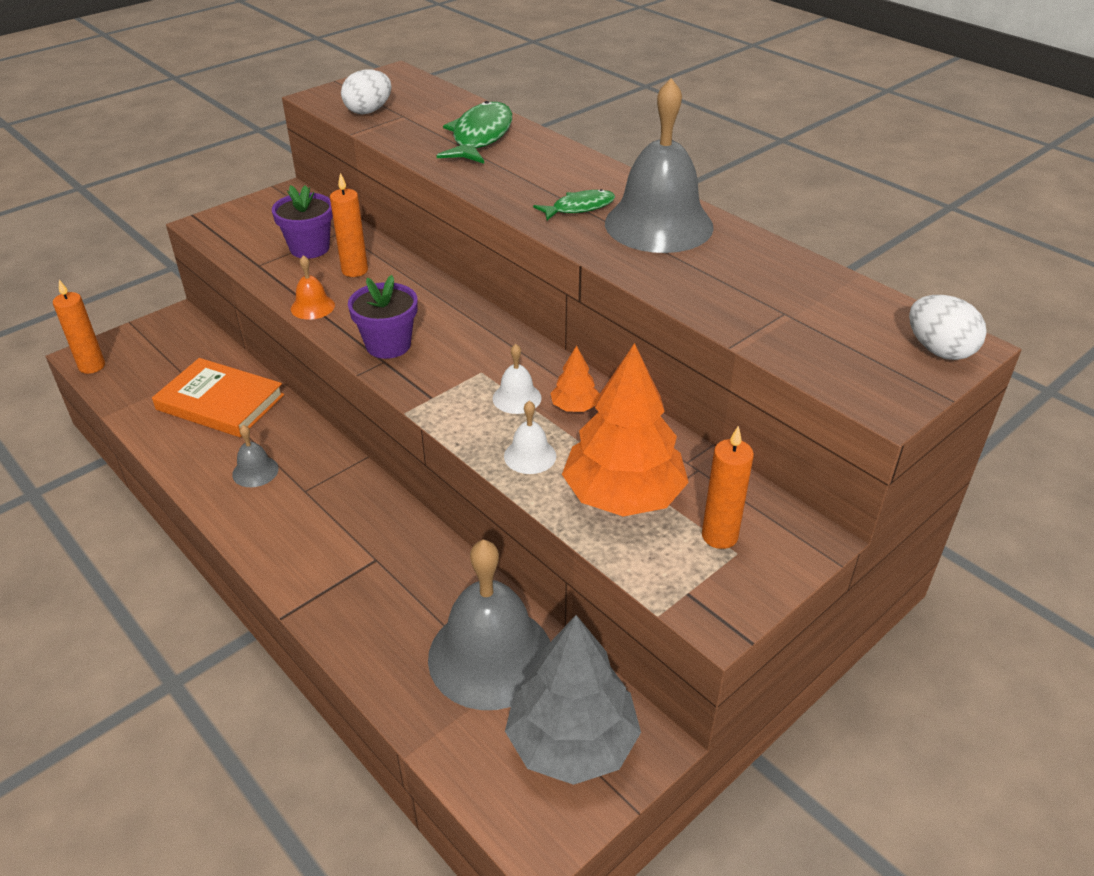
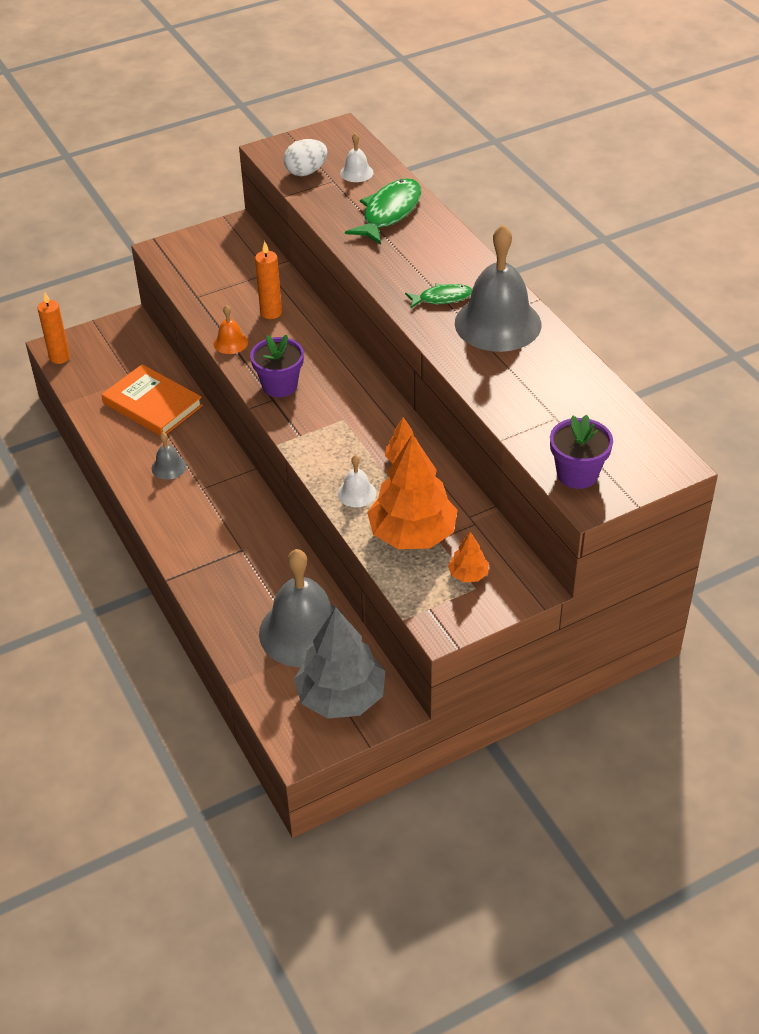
camera: 15 degrees right, 5 degrees up
(309, 248) = (240, 286): purple flower pot -> purple flower pot (577, 474)
(517, 398) = (362, 445): white bell -> white bell (356, 172)
(719, 536) = (468, 574): orange candle -> orange tree
(939, 350) = (653, 466): white egg -> none

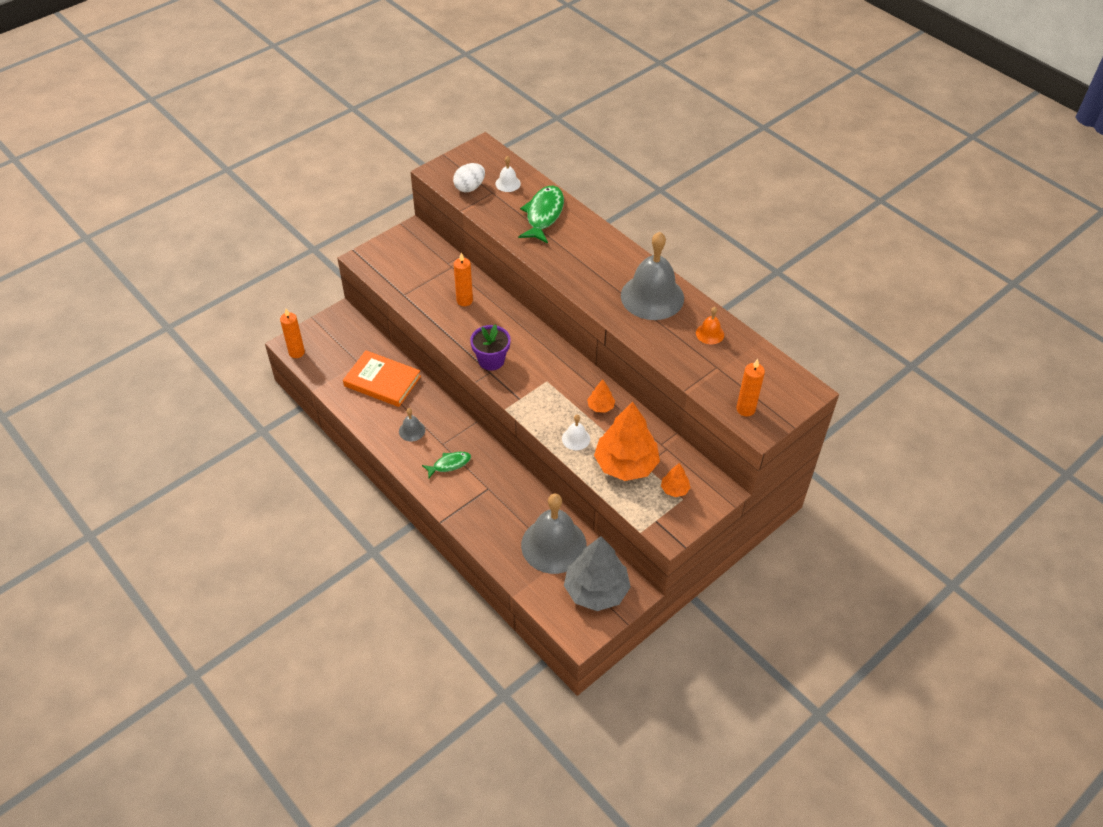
camera: 15 degrees left, 5 degrees up
(230, 342) = (442, 330): orange bell -> orange bell (710, 333)
(442, 298) = (605, 281): green fish -> green fish (449, 464)
(577, 474) = (745, 409): purple flower pot -> orange candle

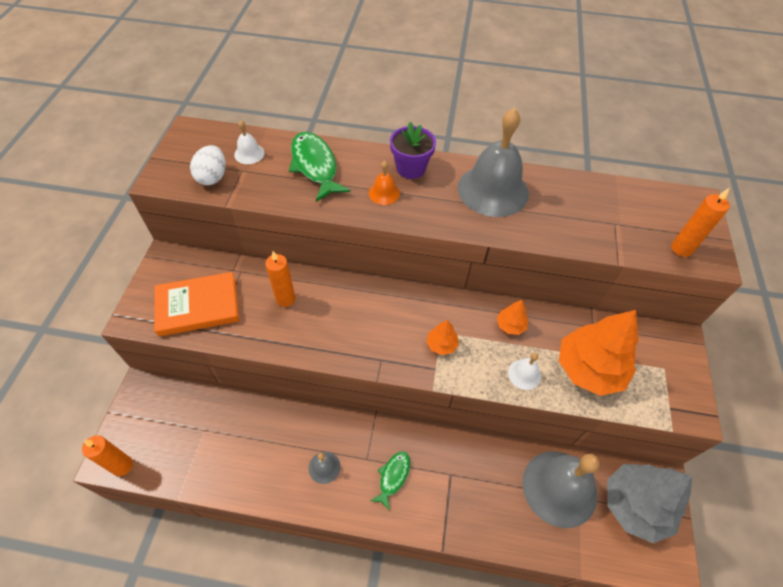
camera: 40 degrees left, 5 degrees up
(382, 381) = (247, 433): orange book -> orange book (198, 306)
(491, 360) = (370, 346): purple flower pot -> purple flower pot (410, 168)
(674, 489) = (649, 363): orange tree -> orange tree (441, 344)
(710, 333) = (574, 196): orange bell -> orange bell (384, 193)

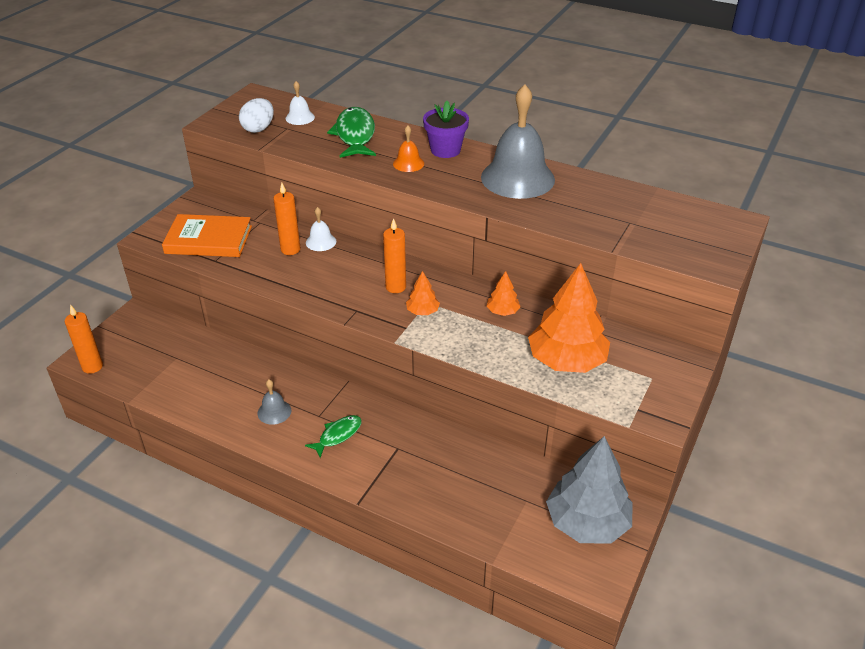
camera: 20 degrees right, 15 degrees down
(524, 374) = (494, 350): white bell -> white bell (321, 242)
(559, 488) = (509, 487): grey bell -> none
(681, 249) = (689, 252): orange candle -> orange candle (395, 287)

